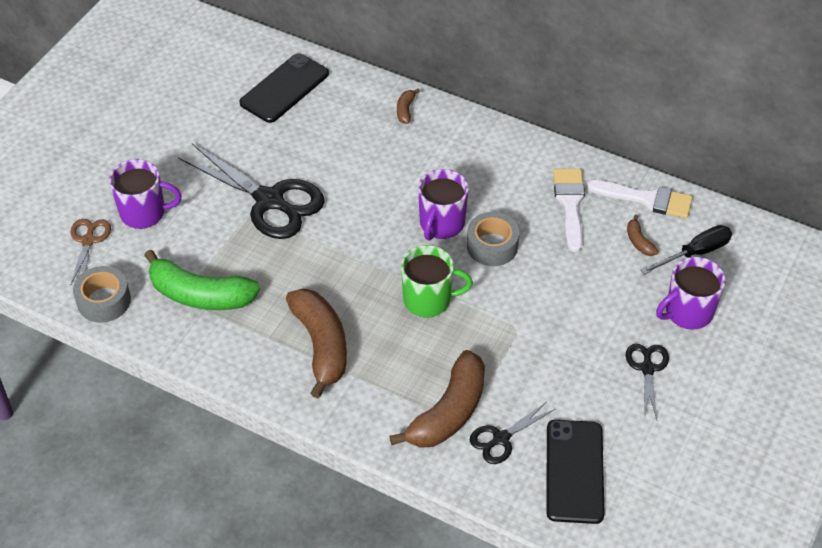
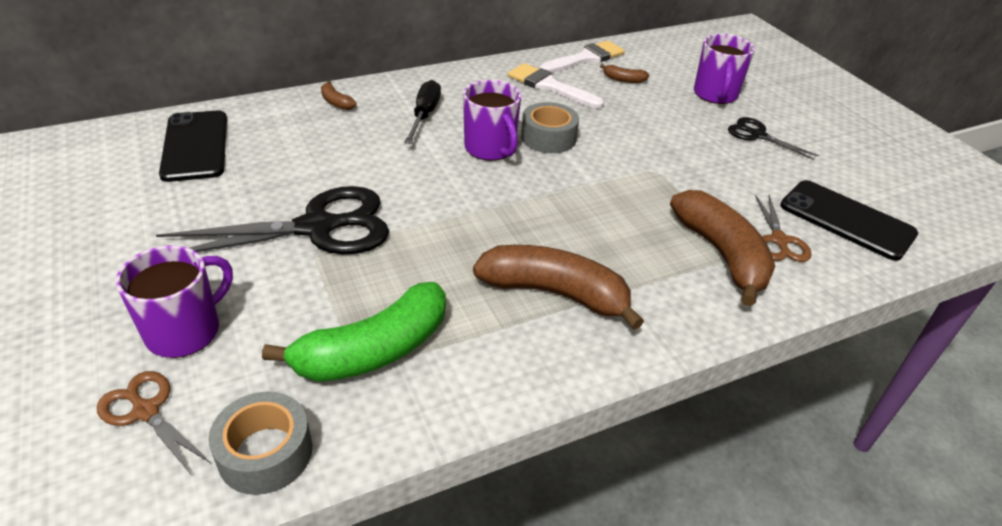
camera: 55 degrees left, 10 degrees down
(429, 299) = (571, 198): green mug -> none
(501, 438) = (779, 240): black scissors -> brown scissors
(695, 253) = (660, 66): black screwdriver -> black screwdriver (424, 115)

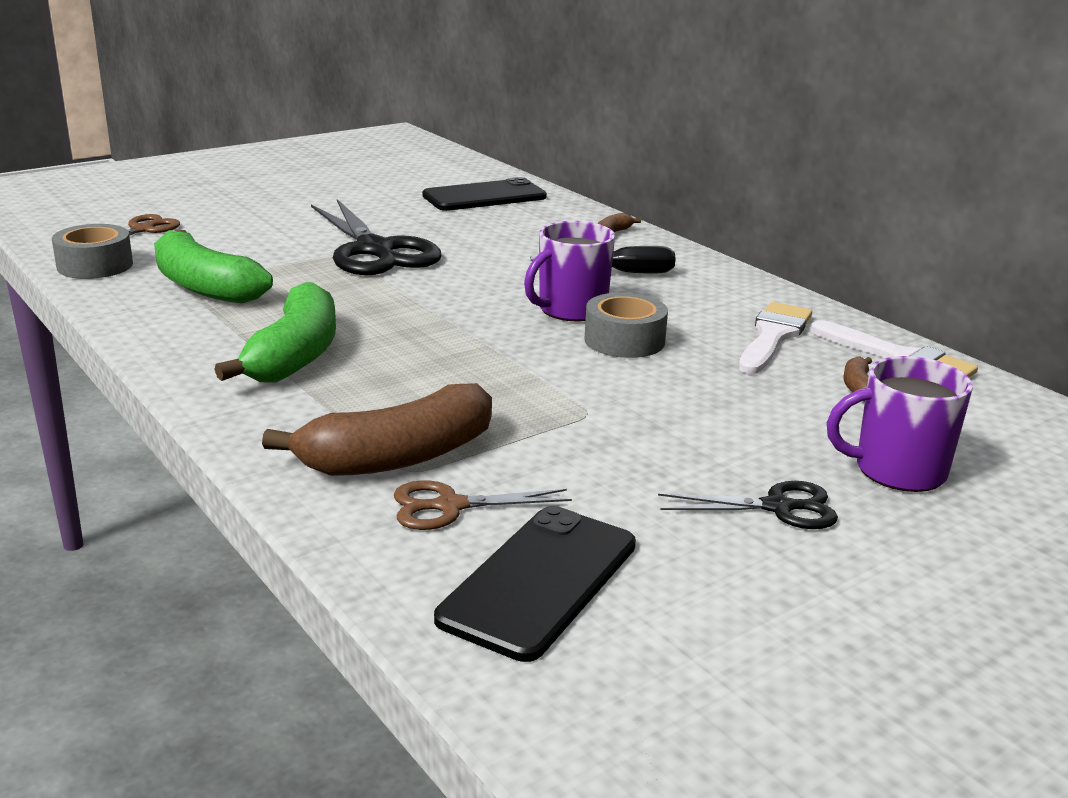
camera: 80 degrees right, 15 degrees down
(185, 331) = (227, 228): purple mug -> none
(555, 293) = (295, 355): brown banana -> green banana
(757, 135) = (777, 507): black scissors -> black scissors turned 60 degrees clockwise

